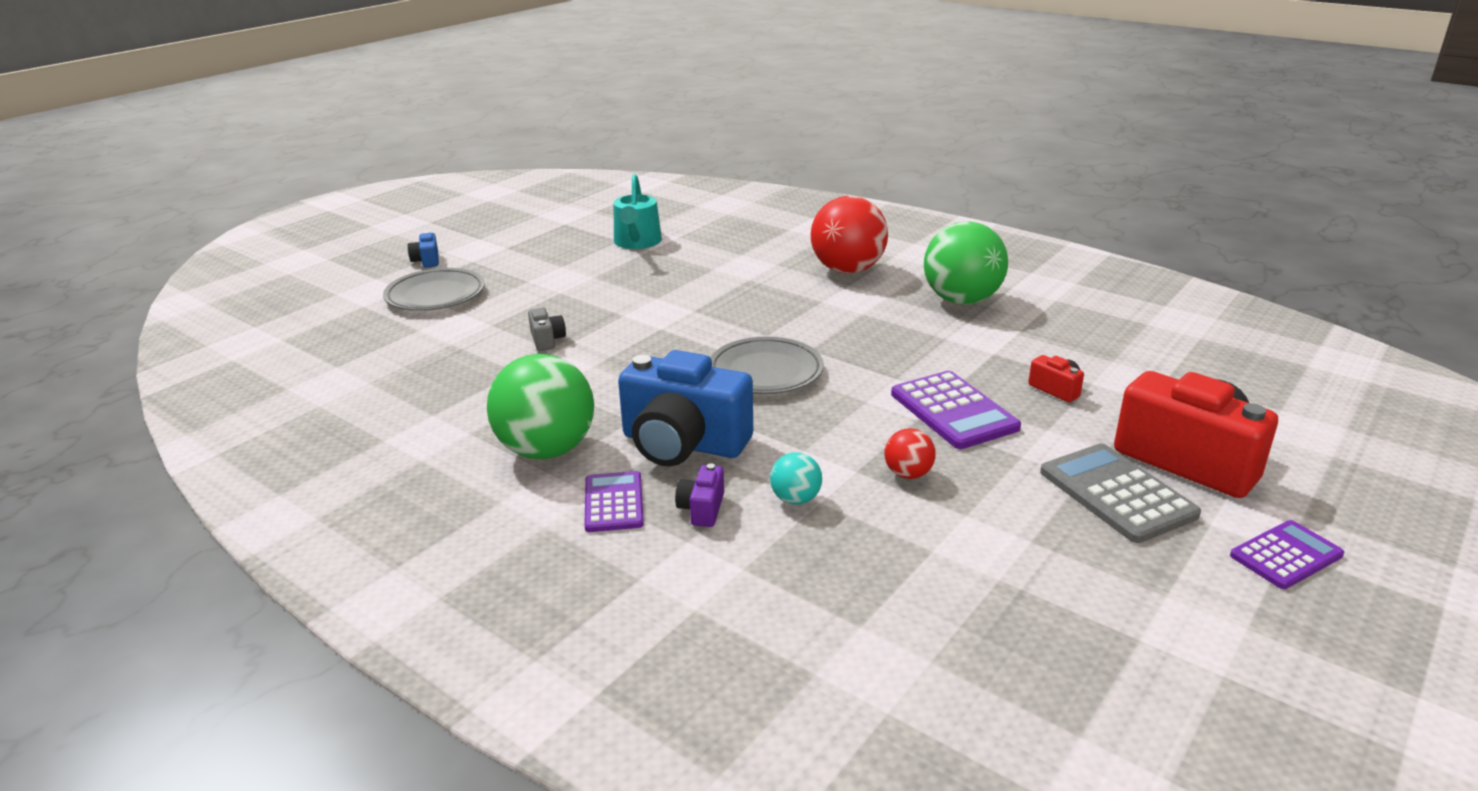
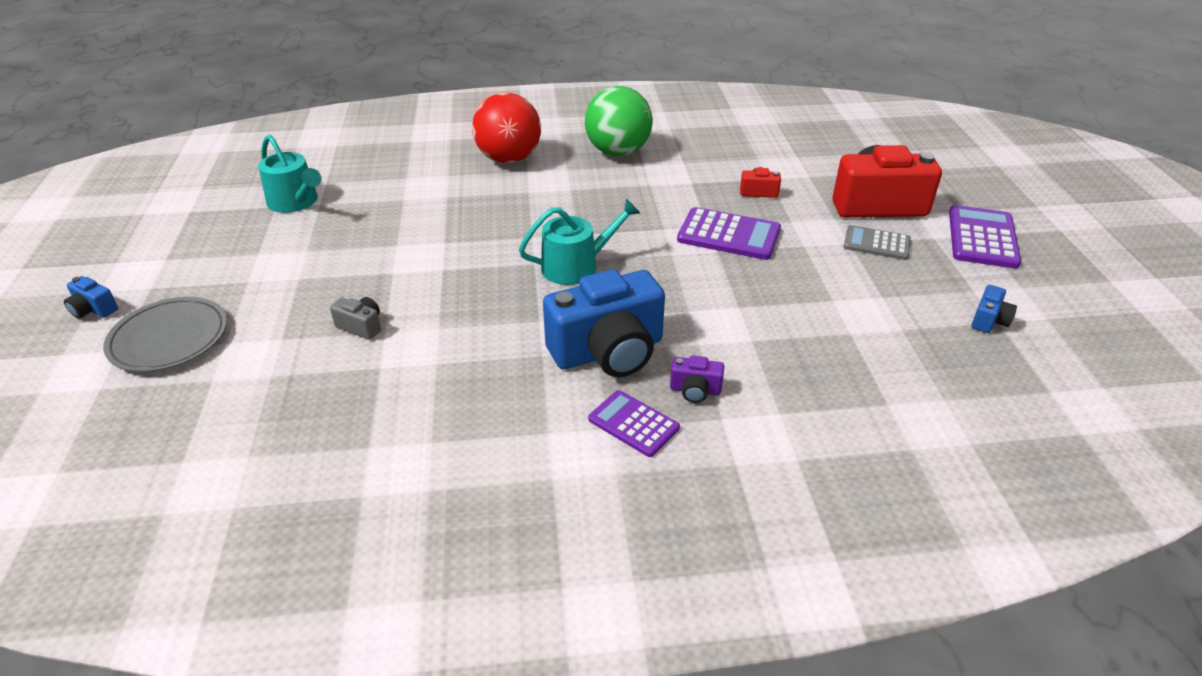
camera: 45 degrees left, 10 degrees up
(547, 450) = (519, 416): green ball -> none
(702, 509) = (695, 390): purple camera -> purple camera turned 45 degrees counterclockwise
(765, 372) = (576, 266): grey plate -> turquoise watering can
(795, 499) = (736, 347): turquoise ball -> none
(908, 474) = (768, 292): red ball -> none
(1117, 493) = (876, 243): grey calculator -> grey calculator, size x0.65
(1129, 631) = (989, 320): none -> blue camera
(1286, 555) = (982, 238): purple calculator -> purple calculator, size x1.53

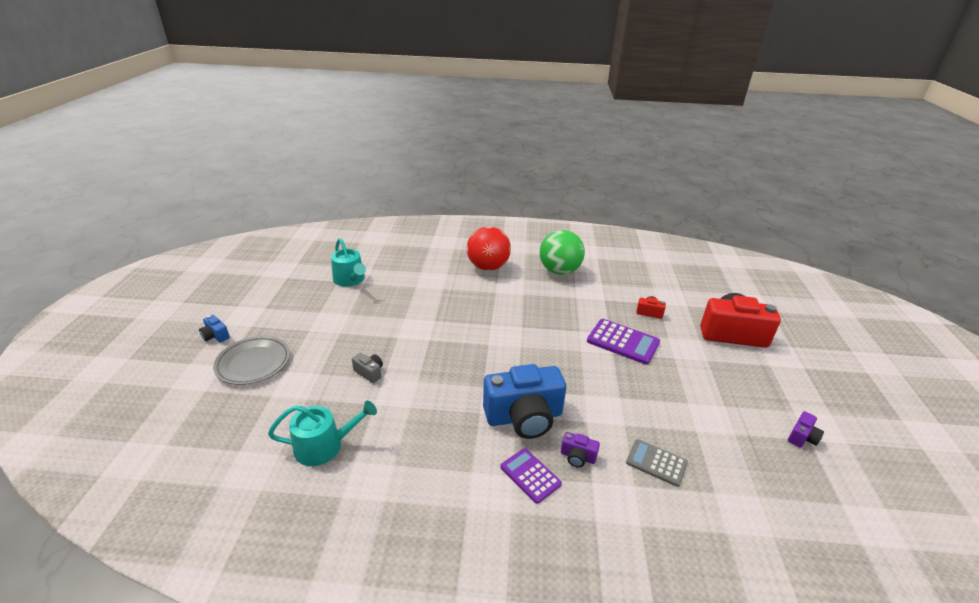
camera: 10 degrees right, 5 degrees down
(576, 266) = (515, 350): turquoise watering can -> turquoise watering can (324, 446)
(876, 243) = (727, 363): grey calculator -> grey calculator (656, 463)
(982, 238) = (806, 370): purple calculator -> none
(989, 320) = (802, 437): blue camera -> purple camera

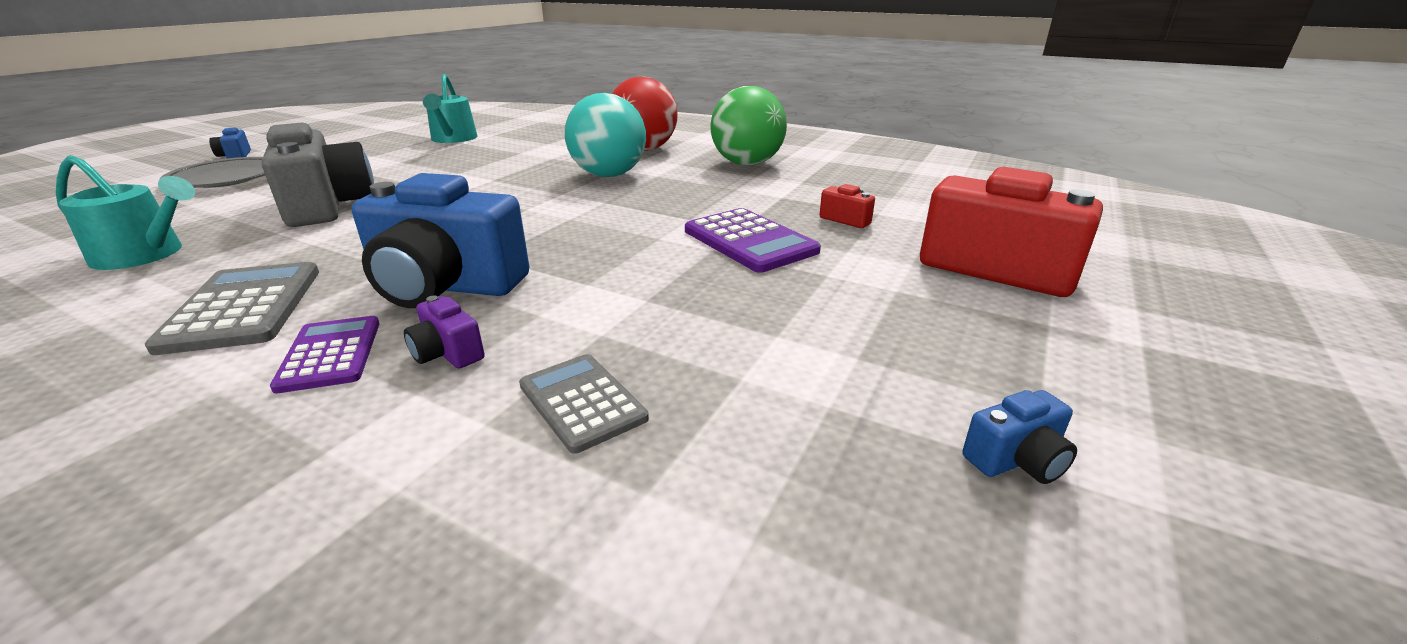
camera: 25 degrees right, 5 degrees down
(369, 372) = (328, 206): grey camera -> grey camera, size x2.35
(447, 463) = (244, 307): none -> grey calculator
(497, 300) = (609, 175): none -> turquoise ball
(802, 437) = (1016, 460): purple camera -> blue camera

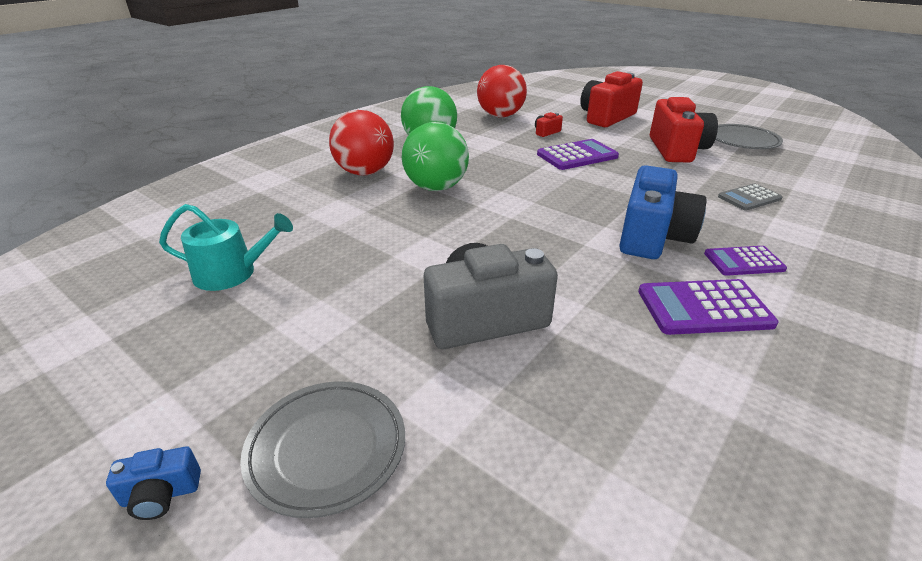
camera: 80 degrees left, 5 degrees up
(145, 254) = (618, 408): turquoise watering can -> none
(244, 307) = (704, 308): grey calculator -> purple calculator
(447, 353) = (727, 229): purple camera -> none
(609, 175) = (436, 187): turquoise ball -> green ball
(845, 336) = (677, 150): none -> red camera
(897, 190) = (500, 116): none -> red ball
(1016, 460) = (742, 141): blue camera -> grey plate

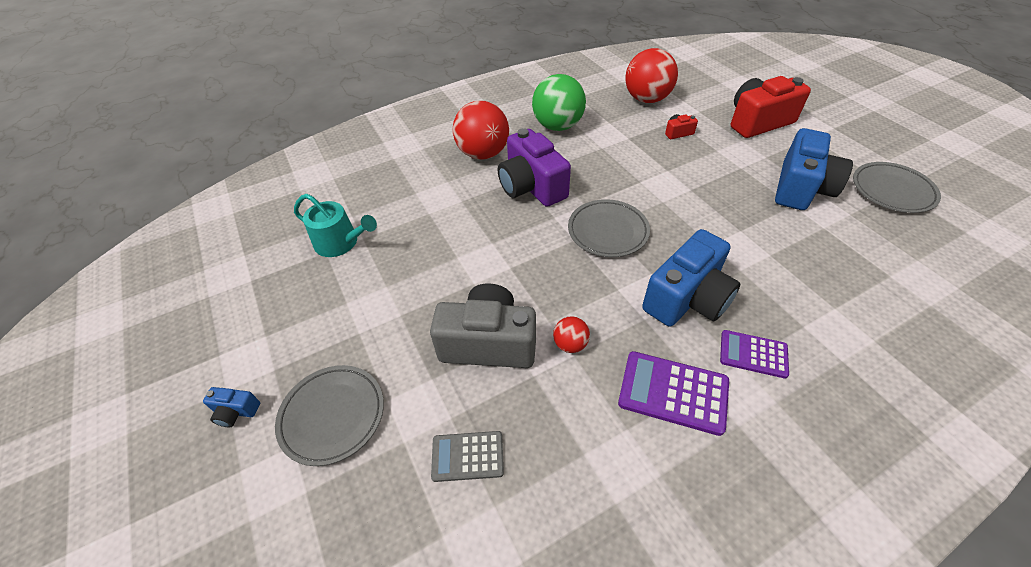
camera: 25 degrees right, 15 degrees up
(436, 187) = (531, 187): green ball -> purple camera
(539, 205) = (607, 231): none -> grey plate
(573, 297) = (570, 344): none -> red ball
(577, 156) = (687, 174): purple calculator -> none
(677, 150) = (801, 188): red camera -> blue camera
(749, 198) = (828, 276): grey calculator -> grey calculator (467, 456)

